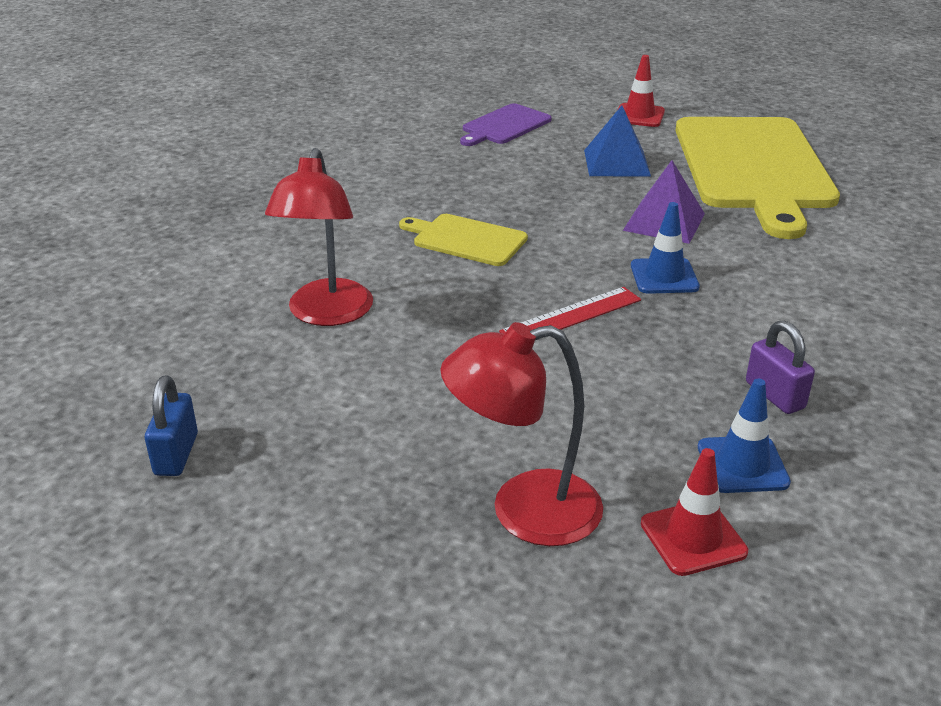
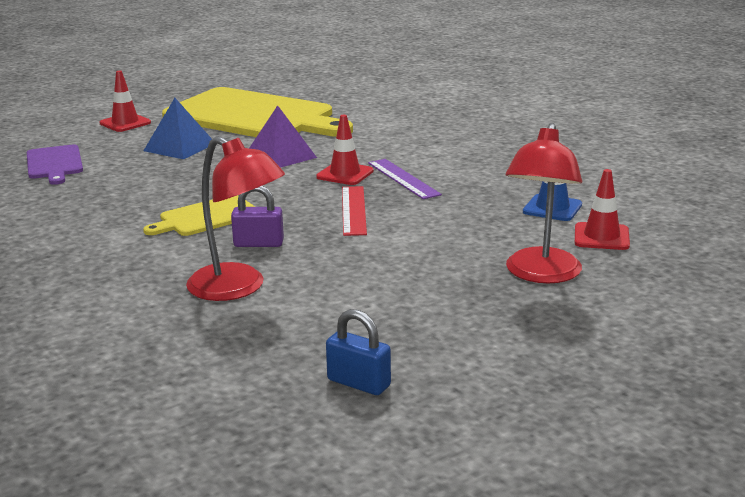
camera: 60 degrees left, 10 degrees down
(664, 276) = (345, 174): blue traffic cone -> red traffic cone
(698, 318) = (403, 178): none -> purple ruler
(775, 395) = (500, 183): purple padlock -> purple padlock (258, 244)

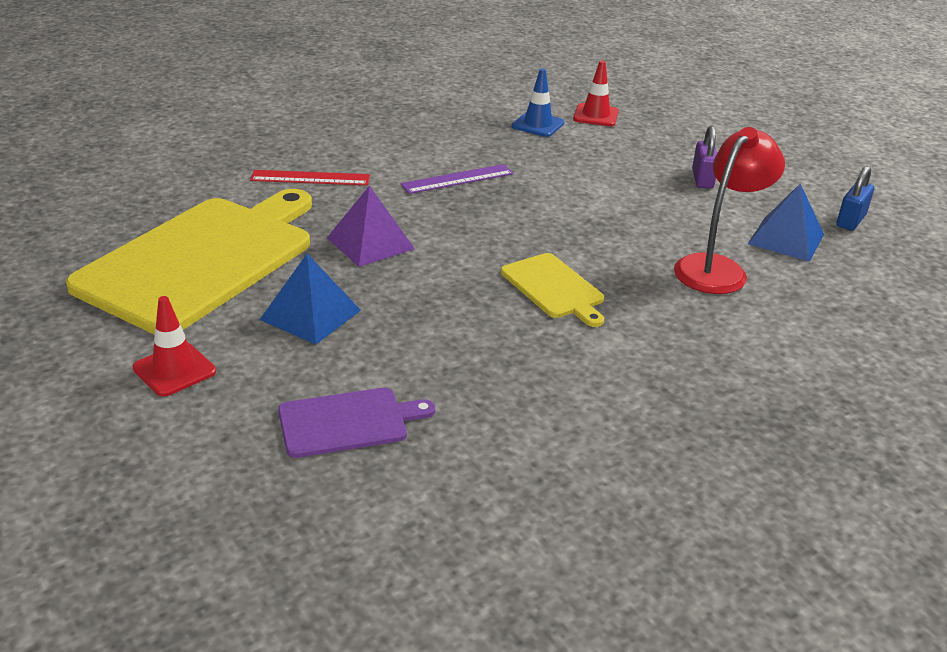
camera: 90 degrees left, 10 degrees up
(258, 244) = (621, 258): purple padlock -> purple padlock (702, 179)
(304, 332) = (786, 239): none -> blue pyramid
(345, 174) = (438, 207): red traffic cone -> none
(353, 210) = (538, 208): red ruler -> red ruler (310, 178)
(540, 274) = (666, 144): red lamp -> none

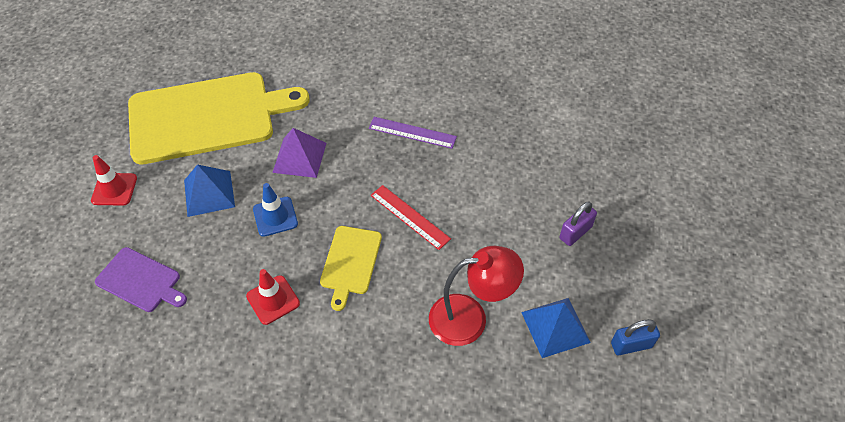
camera: 45 degrees right, 20 degrees up
(310, 178) = (332, 82): red ruler -> red ruler (409, 217)
(538, 125) = (529, 110): blue traffic cone -> blue traffic cone (275, 216)
(595, 115) = (584, 123): red traffic cone -> red traffic cone (273, 300)

